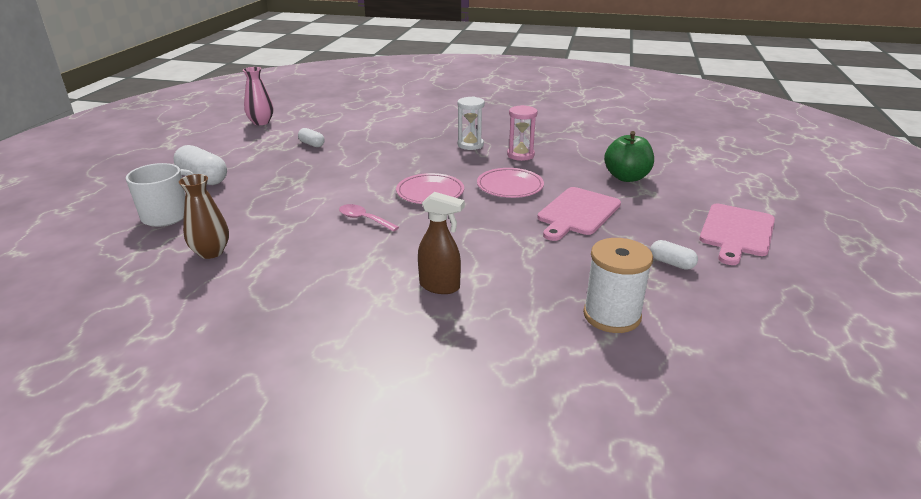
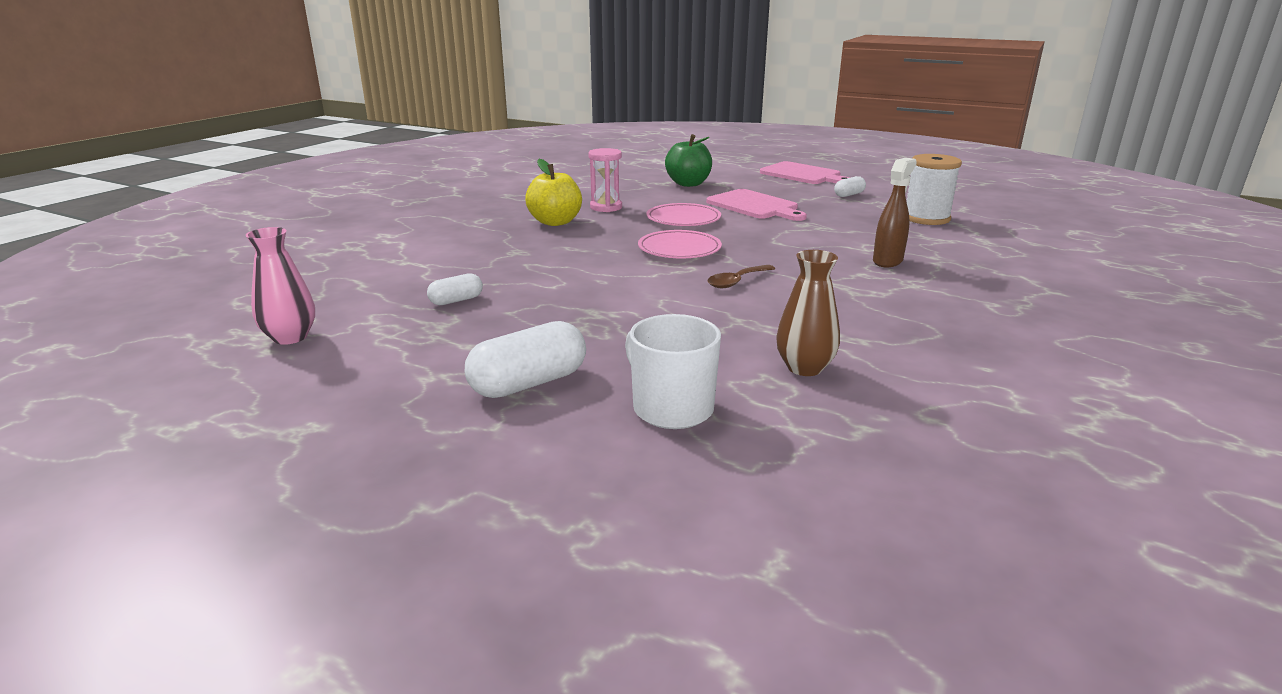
camera: 75 degrees left, 5 degrees down
(364, 219) = (736, 282): pink spoon -> brown spoon
(470, 145) = (555, 222): white hourglass -> yellow apple

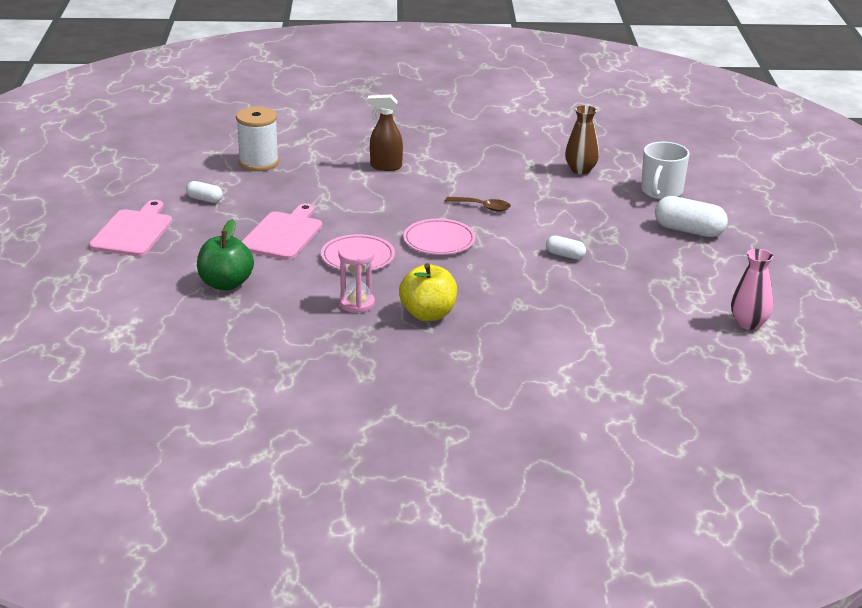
camera: 120 degrees left, 5 degrees up
(456, 300) = (631, 291): white capsule -> white capsule (565, 255)

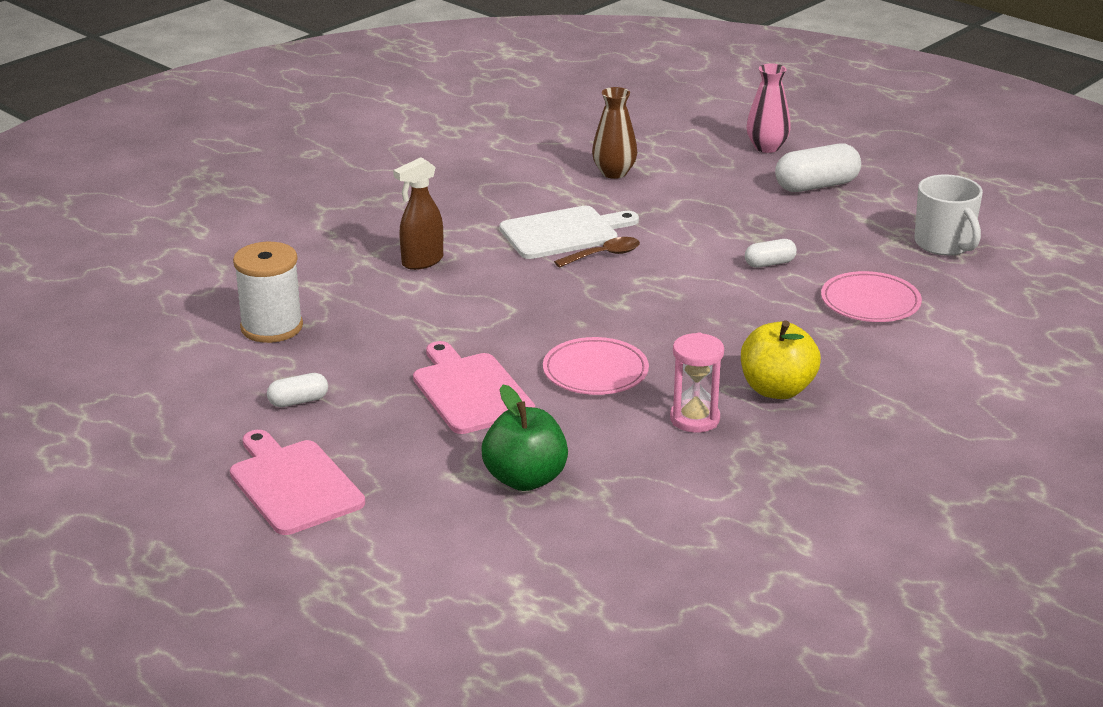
camera: 45 degrees left, 0 degrees up
(439, 240) = (634, 311): pink plate -> pink plate (870, 302)
(486, 186) = (564, 233): none -> white cutting board
(661, 192) = (723, 160): white mug -> white mug (944, 244)
(749, 323) = (1020, 245): pink vase -> pink vase (767, 147)

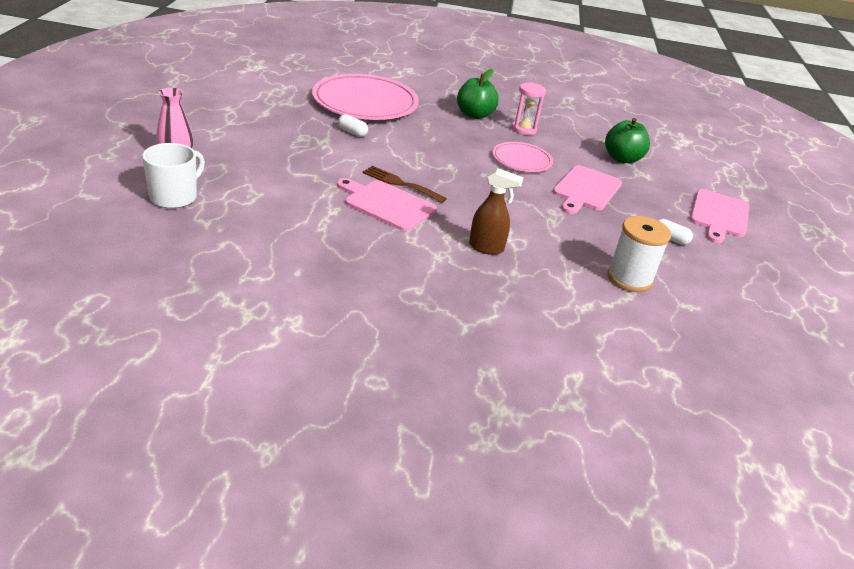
camera: 130 degrees left, 5 degrees up
(564, 233) = (387, 204): white cutting board -> pink cutting board
(604, 255) = (400, 183): brown spoon -> brown fork
(614, 173) = (274, 206): brown vase -> none
(777, 389) = (474, 115): yellow apple -> green apple
(816, 186) = (229, 131): white capsule -> none
(870, 302) = (365, 103): pink plate -> pink plate, size x1.88
(944, 244) = (277, 90): white mug -> white mug (174, 197)

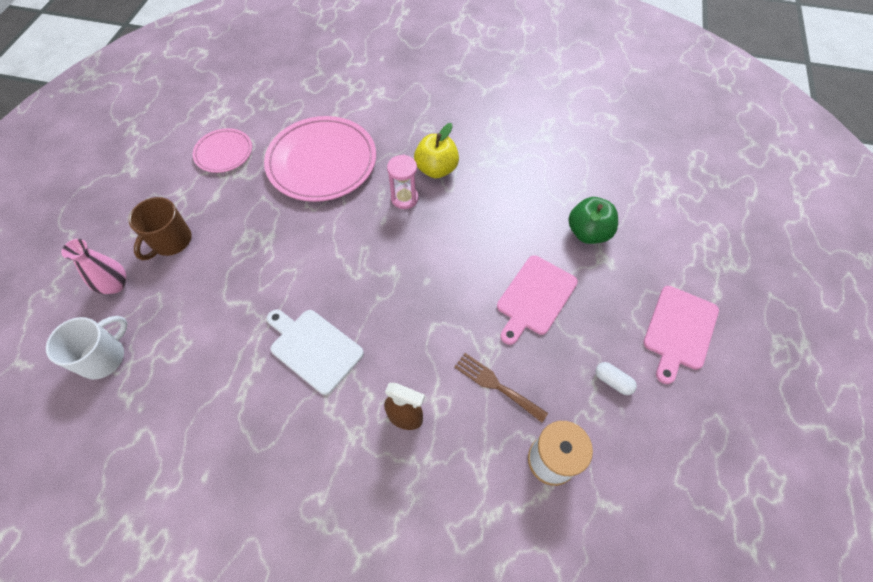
camera: 10 degrees right, 25 degrees up
(227, 135) = (171, 241): none -> brown mug
(352, 132) = (299, 220): white capsule -> none
(387, 204) = (314, 348): pink cutting board -> white cutting board
(400, 183) = (334, 308): brown fork -> brown fork (496, 385)
(474, 115) = (436, 169): green apple -> yellow apple
(521, 160) = (473, 249): pink plate -> pink plate (224, 153)
(523, 129) = (486, 190): pink hourglass -> pink hourglass (404, 198)

